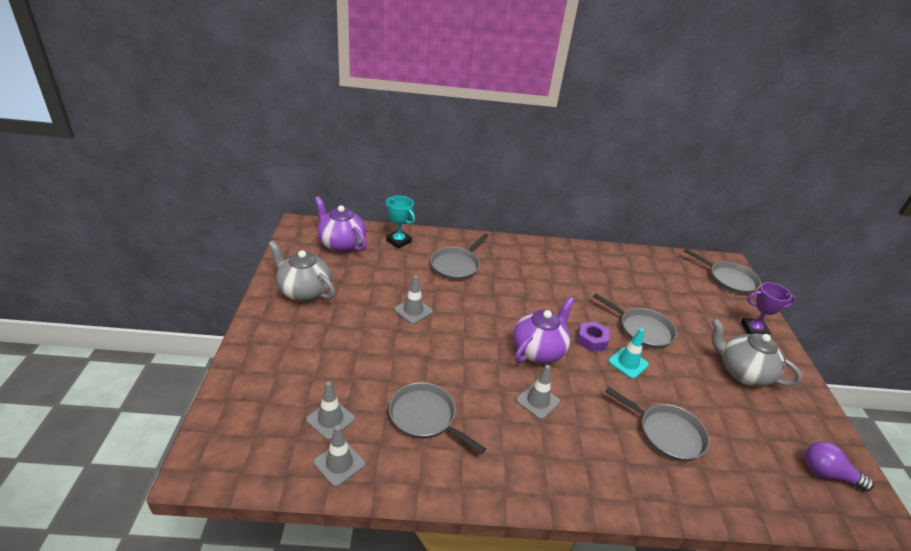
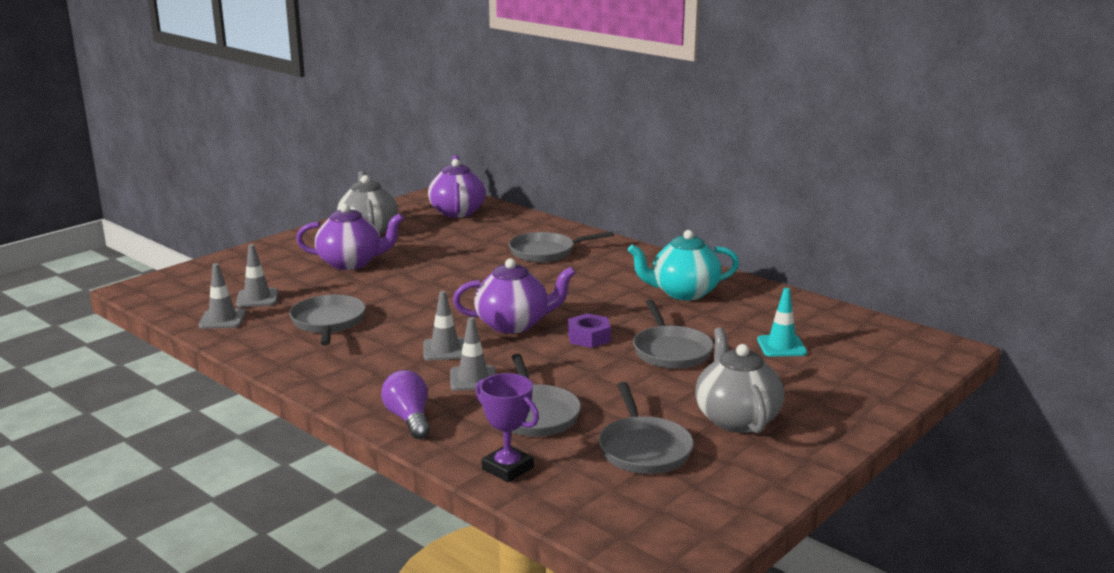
camera: 45 degrees right, 15 degrees down
(345, 337) = (351, 263): none -> purple teapot
(398, 241) = (517, 223): turquoise trophy -> none
(413, 310) = (441, 266): grey traffic cone -> grey traffic cone (473, 379)
(577, 272) = (683, 293): none -> turquoise teapot
(628, 363) = (597, 363): turquoise traffic cone -> turquoise traffic cone (781, 346)
(729, 279) = (909, 358): grey pan -> grey pan (643, 449)
(753, 330) = (840, 401): purple trophy -> purple trophy (507, 468)
(827, 474) = (671, 512): purple light bulb -> purple light bulb (409, 419)

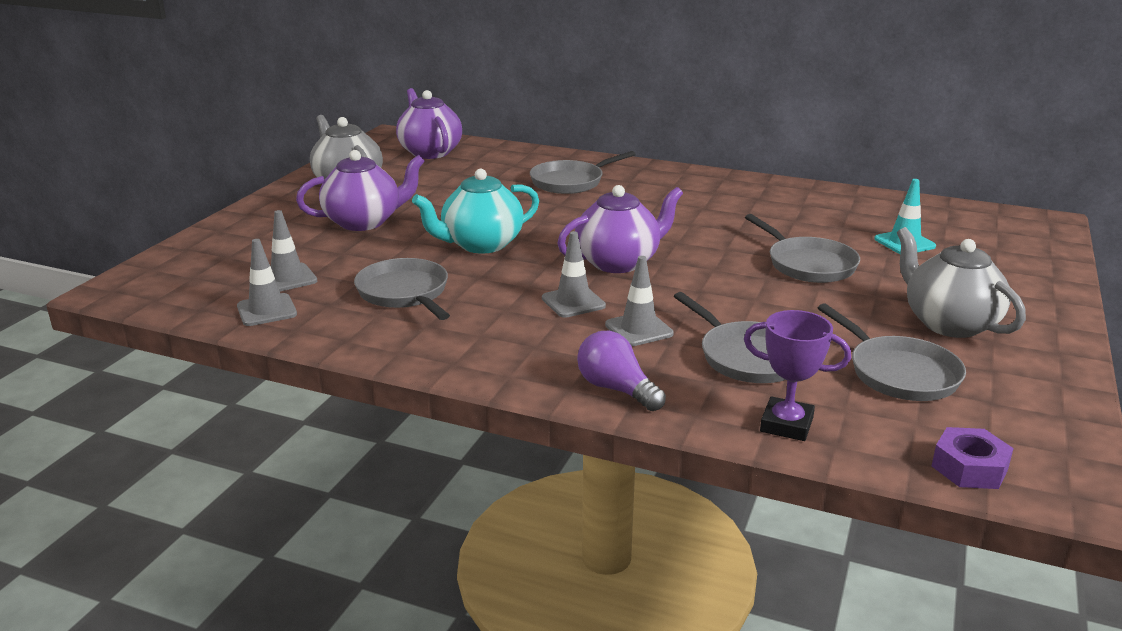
camera: 20 degrees left, 5 degrees up
(589, 337) = (711, 263): purple nut -> purple nut (969, 468)
(683, 293) = (753, 204): turquoise teapot -> turquoise teapot (480, 244)

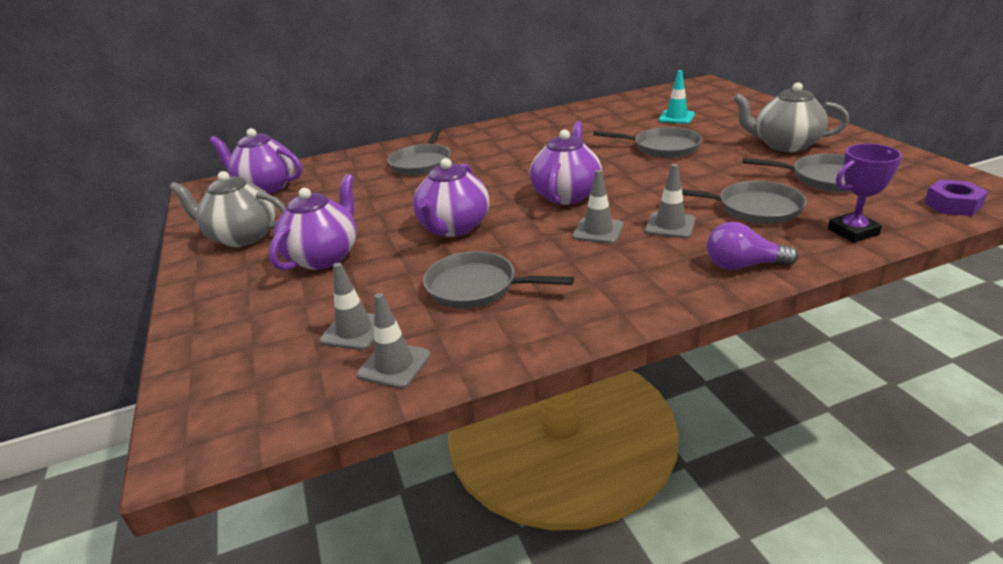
camera: 40 degrees left, 5 degrees up
(480, 244) = (453, 228): turquoise teapot -> purple teapot

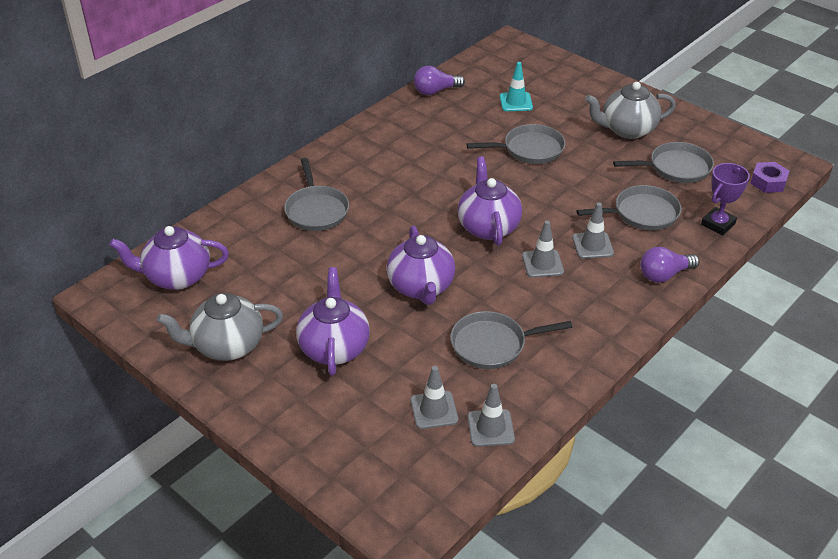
camera: 30 degrees left, 10 degrees up
(605, 105) = (435, 91): none -> purple light bulb

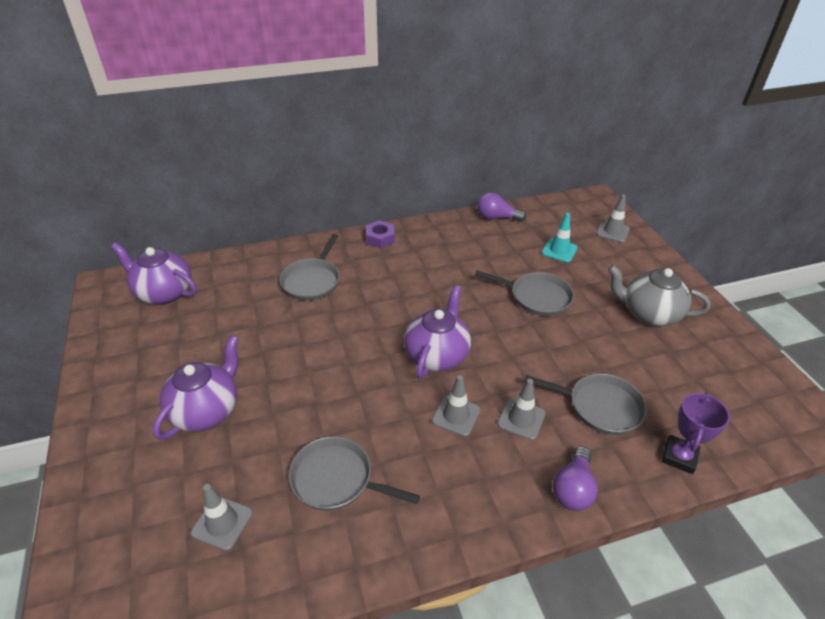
camera: 30 degrees right, 0 degrees up
(227, 346) = (135, 367): grey teapot -> none
(421, 287) = (328, 387): purple teapot -> none
(490, 428) = (251, 576): grey traffic cone -> grey traffic cone (612, 231)
(664, 275) = (573, 489): purple light bulb -> purple light bulb turned 75 degrees counterclockwise
(676, 168) = (674, 373): grey pan -> none
(718, 224) = (679, 457): purple trophy -> purple trophy turned 45 degrees counterclockwise
(768, 182) = (776, 433): purple nut -> purple nut (380, 238)

